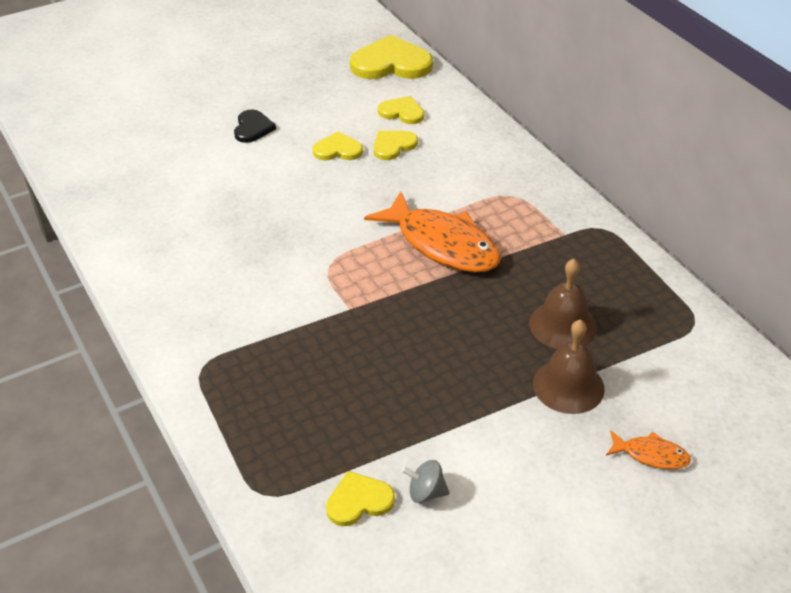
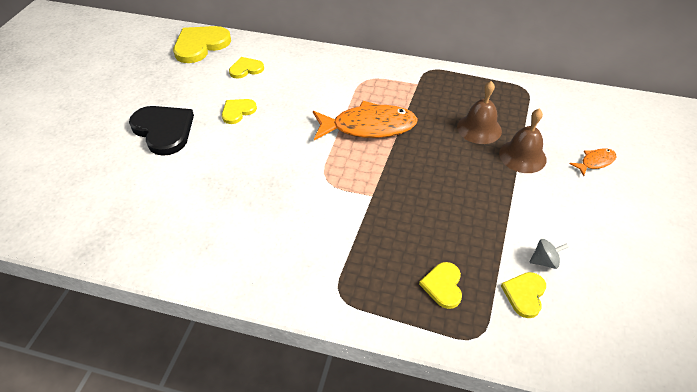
camera: 45 degrees left, 5 degrees up
(253, 128) = (163, 130): black heart -> black heart, size x1.83
(393, 146) = (267, 90): yellow heart -> yellow heart (443, 286)
(425, 492) = (544, 261): grey spinning top -> grey spinning top turned 150 degrees counterclockwise

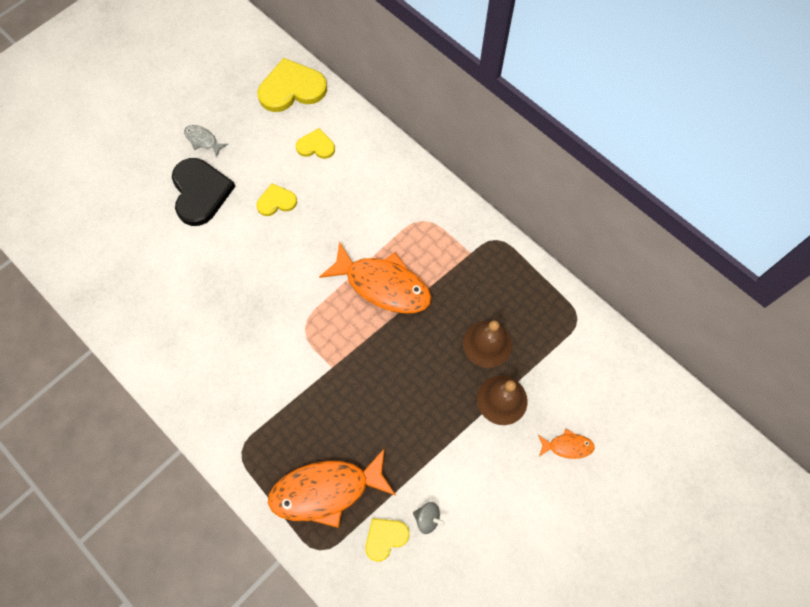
camera: 30 degrees right, 20 degrees up
(143, 98) = (203, 140): none -> grey fish
(443, 286) = (326, 490): yellow heart -> orange fish

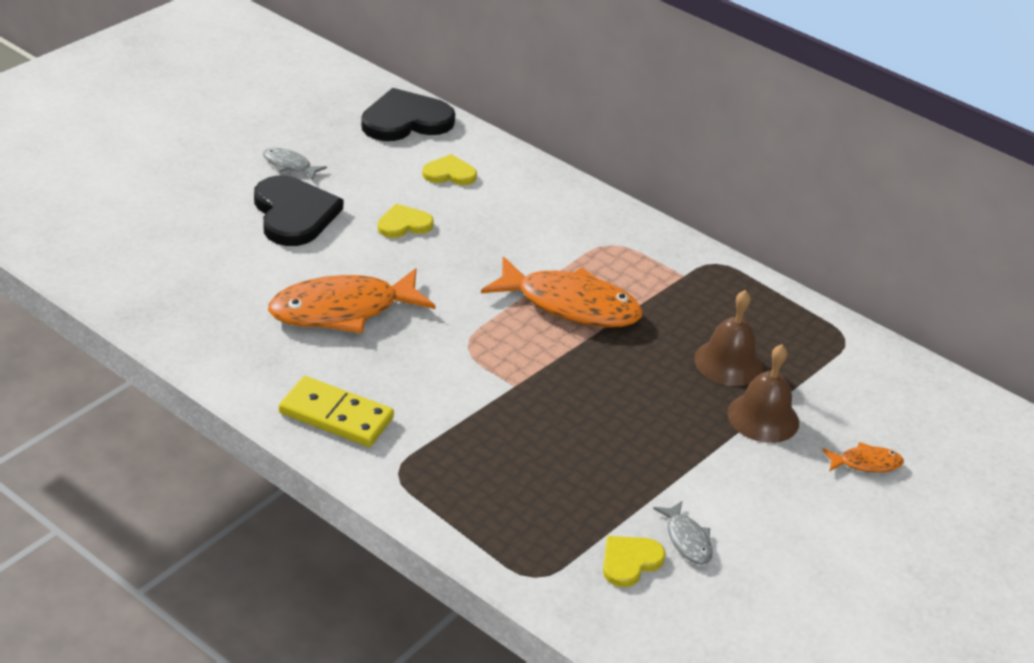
camera: 10 degrees left, 30 degrees down
(206, 396) = (336, 416): none -> yellow domino
(292, 88) = (406, 120): yellow heart -> black heart
(326, 490) = (532, 512): orange fish -> orange fish (342, 310)
(427, 518) = (687, 540): grey spinning top -> grey fish

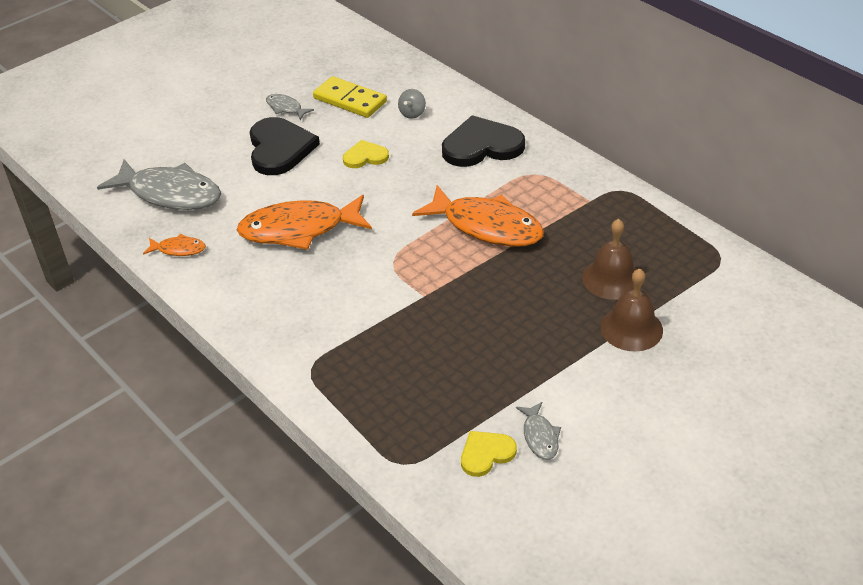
camera: 15 degrees right, 5 degrees up
(166, 268) = (170, 193): none -> grey fish
(336, 416) = (272, 319): yellow domino -> yellow domino (350, 100)
(406, 120) = (387, 69): black heart -> black heart (481, 146)
(449, 173) = (412, 113): yellow heart -> grey spinning top
(866, 463) = (715, 372): orange fish -> orange fish (178, 249)

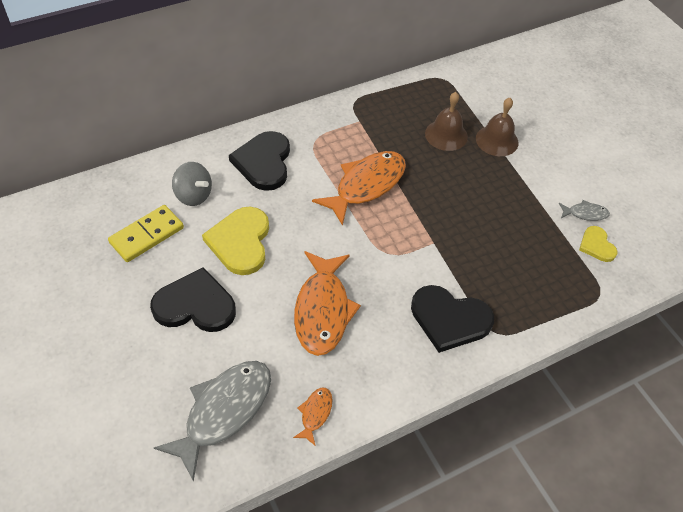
camera: 80 degrees left, 10 degrees up
(286, 108) = (130, 288): grey fish -> none
(317, 326) = (449, 319): none -> black heart
(365, 156) = (240, 242): yellow heart -> yellow heart, size x1.83
(412, 113) = (193, 195): grey spinning top -> grey spinning top, size x1.59

